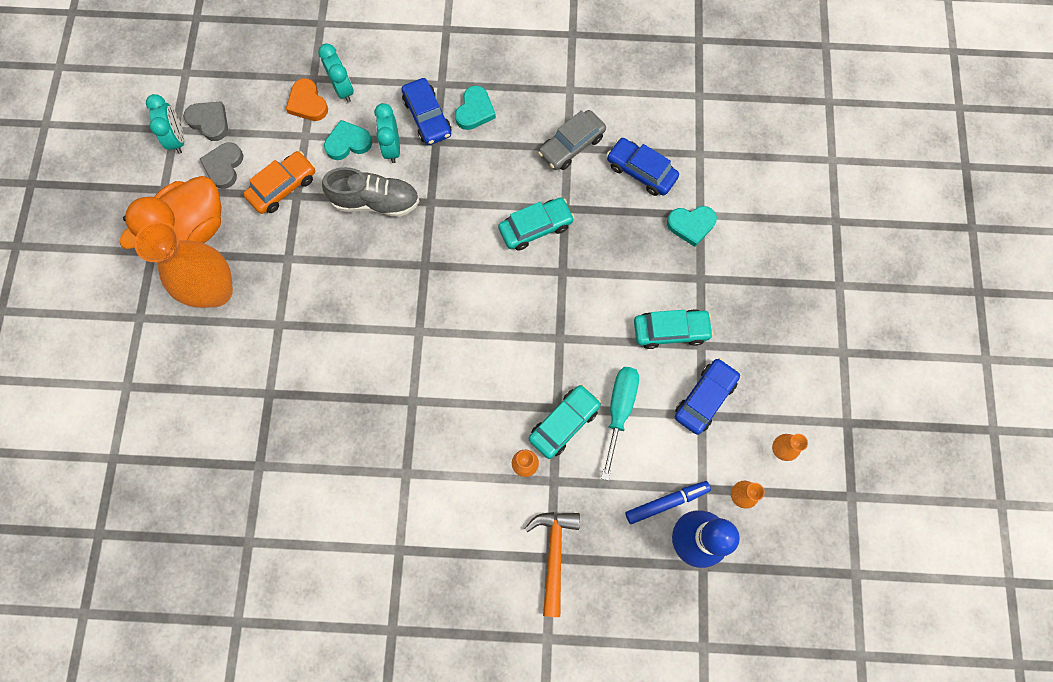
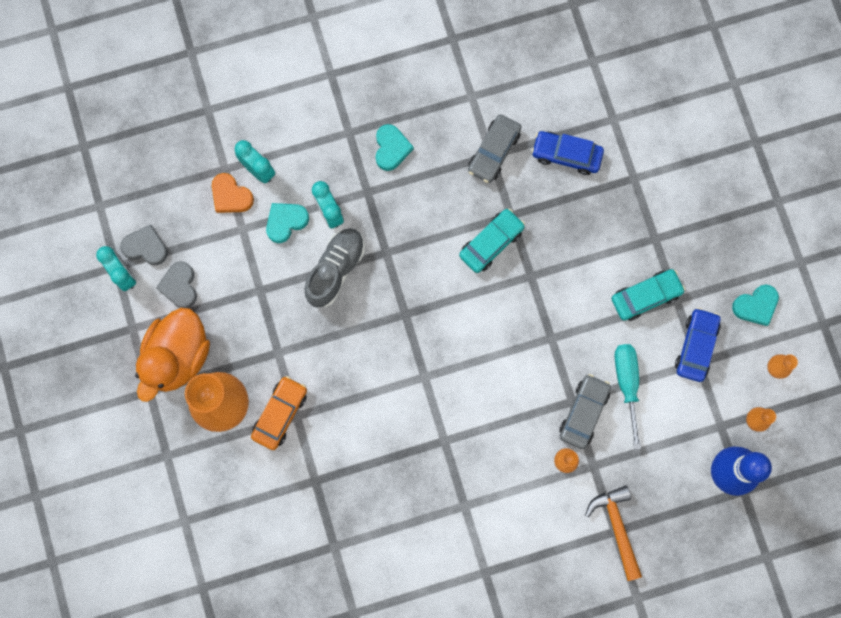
camera: 20 degrees left, 5 degrees up
(283, 187) = (244, 286): orange car -> orange car (280, 414)
(376, 201) = (336, 270): grey shoe -> grey shoe turned 45 degrees counterclockwise
(427, 117) = (349, 170): blue car -> none
(564, 423) = (583, 412): turquoise car -> grey car
(666, 502) = (695, 449): blue marker -> none
(691, 225) = (629, 191): turquoise heart -> turquoise heart (756, 306)

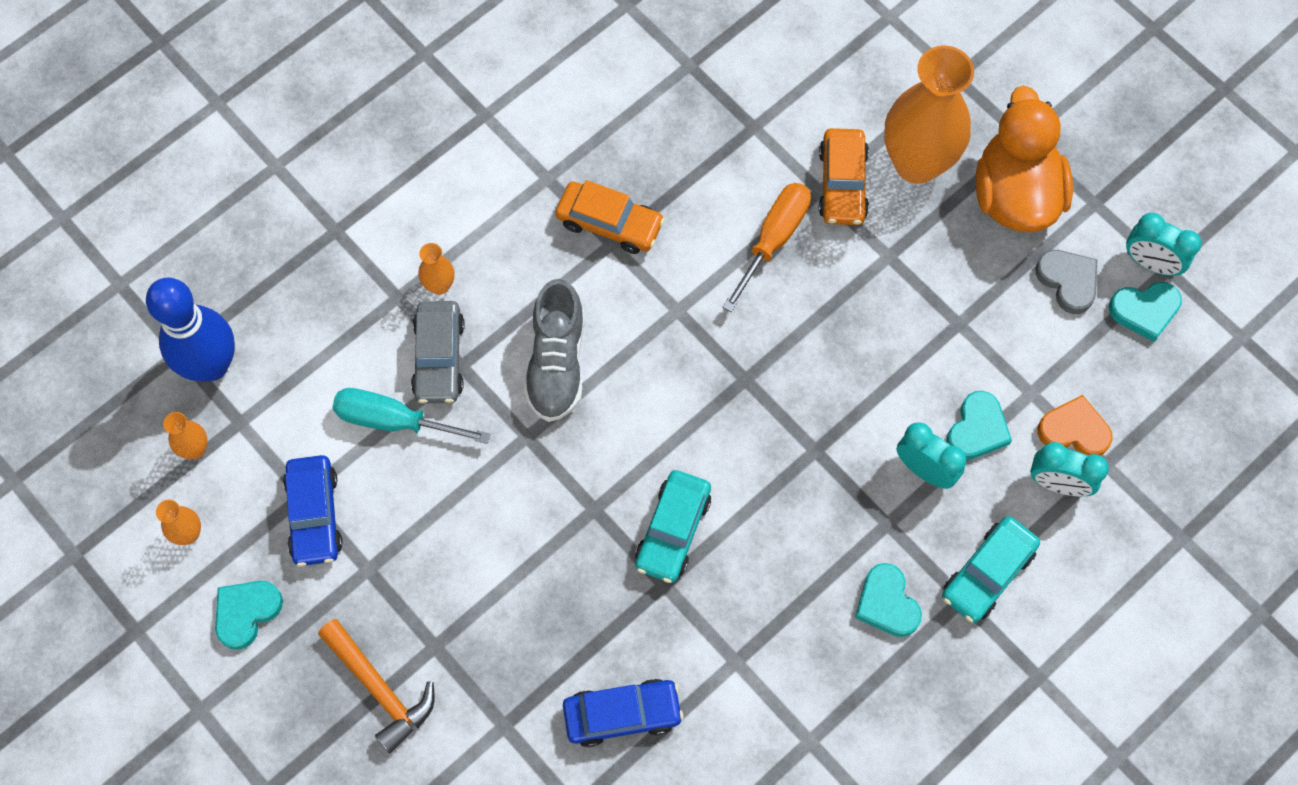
camera: 155 degrees right, 10 degrees down
(146, 247) = (1144, 311): grey heart -> turquoise heart
(336, 270) = (871, 395): grey shoe -> grey shoe (556, 363)
(342, 396) = (773, 239): none -> orange screwdriver
(439, 455) = (609, 223): none -> orange car
(493, 152) = (734, 669): grey car -> none
(617, 527) = (335, 236): orange hammer -> orange hammer (380, 689)
(627, 384) = (394, 421): turquoise screwdriver -> turquoise screwdriver turned 135 degrees clockwise
(646, 296) = (415, 554): turquoise car -> turquoise car (987, 573)

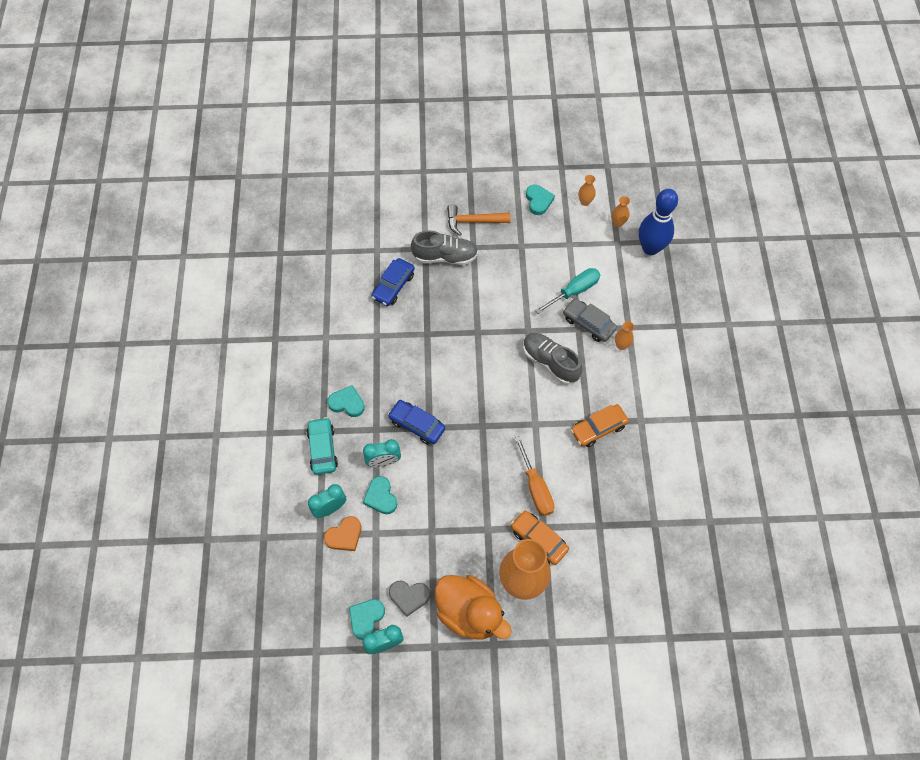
camera: 130 degrees right, 5 degrees down
(314, 515) = (558, 242): blue car -> blue car (417, 425)
(493, 677) = (445, 257): none -> grey shoe
(673, 530) = (444, 352): turquoise car -> none

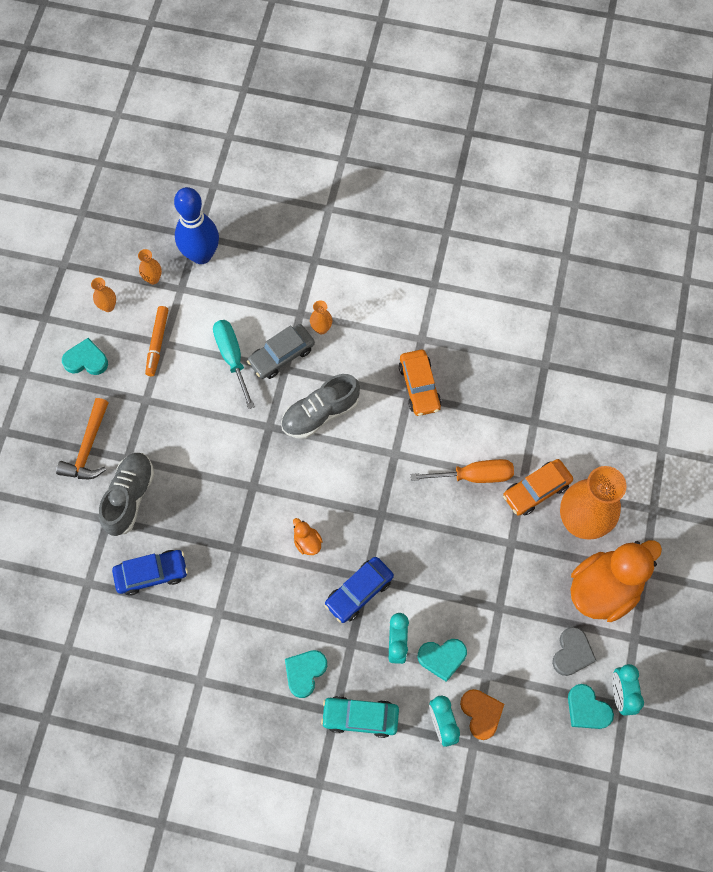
camera: 75 degrees left, 5 degrees up
(393, 286) = (151, 574): blue car -> blue car turned 60 degrees counterclockwise
(445, 379) = (307, 542): none -> orange duck
(568, 240) = (157, 343): none -> orange marker

